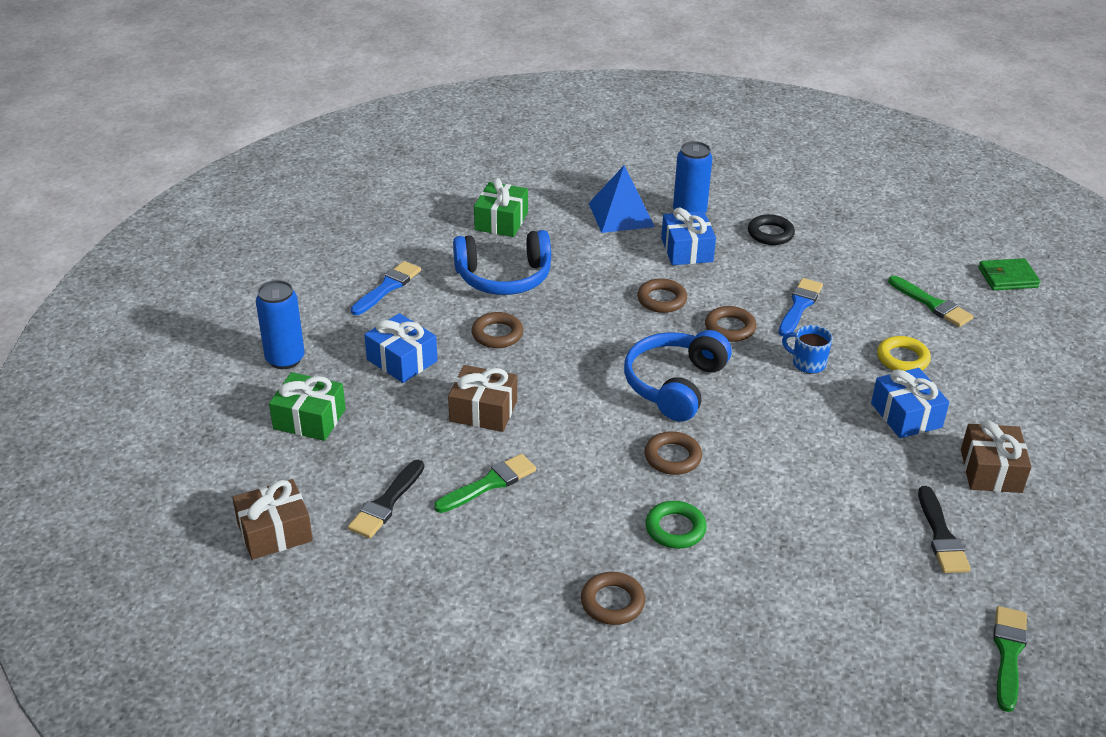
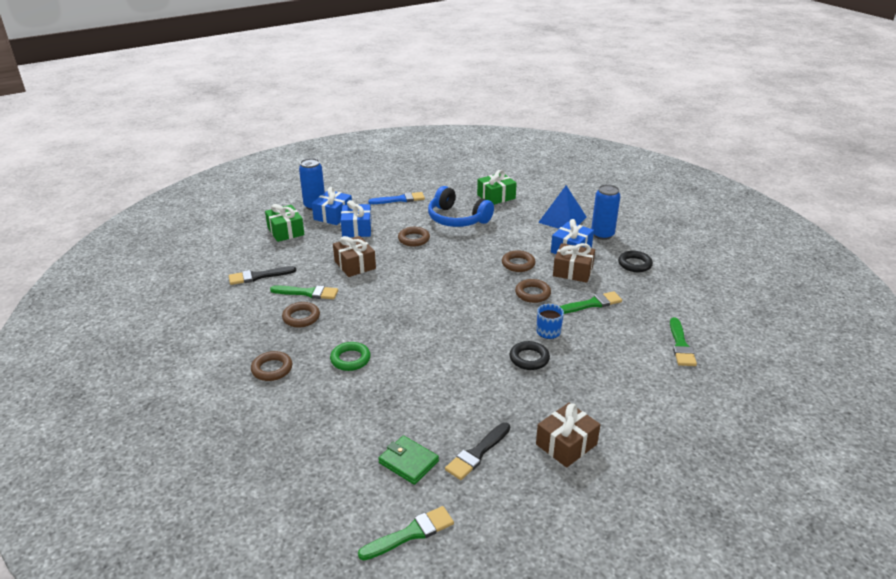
camera: 45 degrees right, 5 degrees down
(275, 532) = (205, 262): brown gift -> brown gift (573, 271)
(672, 457) = (403, 330): brown ring -> brown ring (301, 317)
(674, 385) = (459, 302): blue headphones -> none
(799, 306) = (591, 304): blue brush -> green brush
(836, 405) = (529, 358): none -> black ring
(902, 359) = (610, 360): yellow ring -> none
(906, 415) = (562, 387): blue gift -> blue gift (333, 215)
(1007, 277) = (764, 359): green wallet -> green wallet (408, 462)

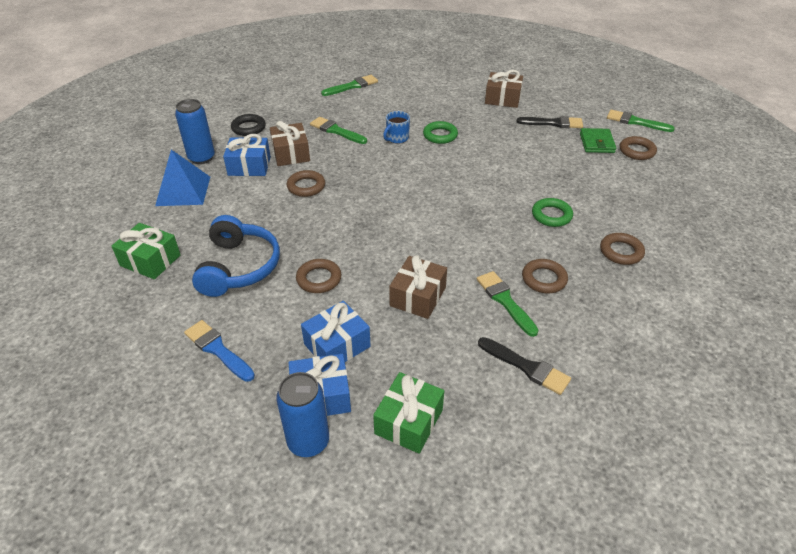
camera: 125 degrees left, 10 degrees up
(529, 358) = (440, 135): black ring -> green ring
(532, 293) = (350, 162): brown ring -> brown ring (637, 151)

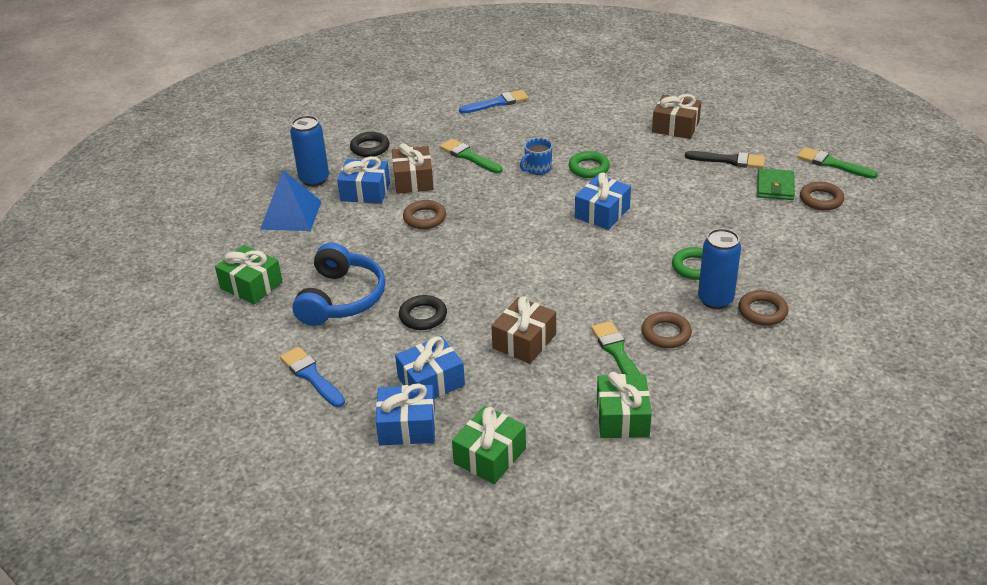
camera: 10 degrees right, 5 degrees down
(308, 442) = (389, 464): blue can -> blue can (715, 300)
(319, 279) = (423, 316): brown ring -> black ring
(352, 86) = (497, 103): green brush -> blue brush
(460, 173) = (602, 213): none -> blue gift
(526, 367) = (622, 417): black brush -> green gift

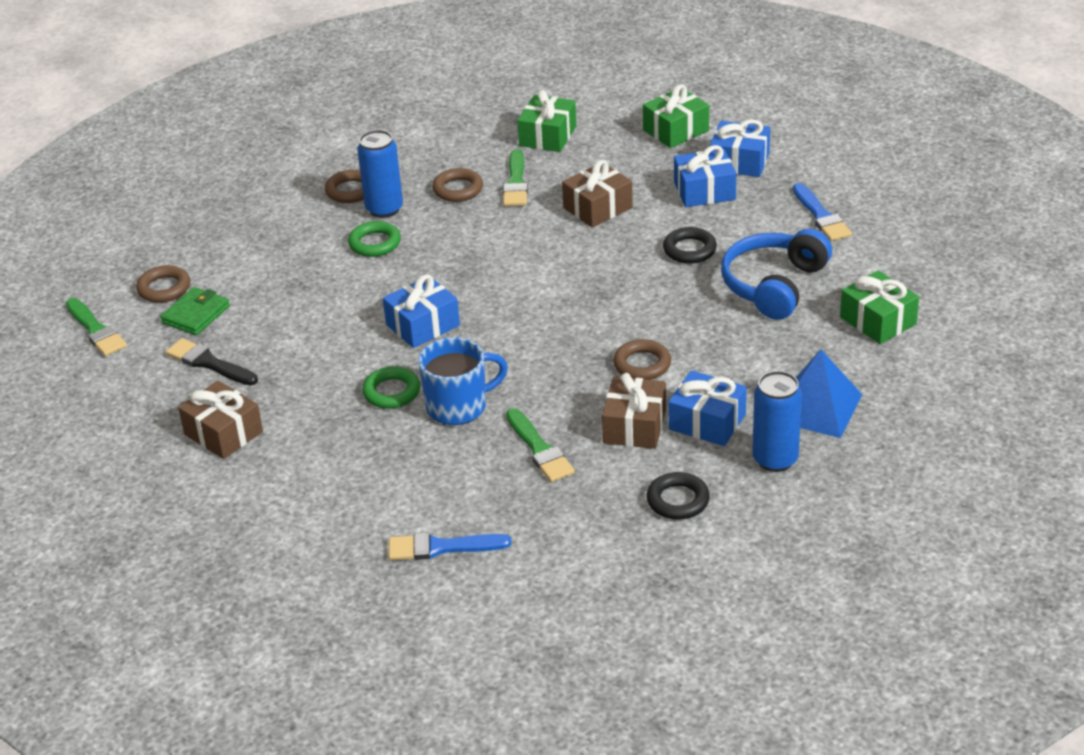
camera: 160 degrees left, 0 degrees up
(537, 169) = (458, 406): blue mug -> blue mug, size x1.62

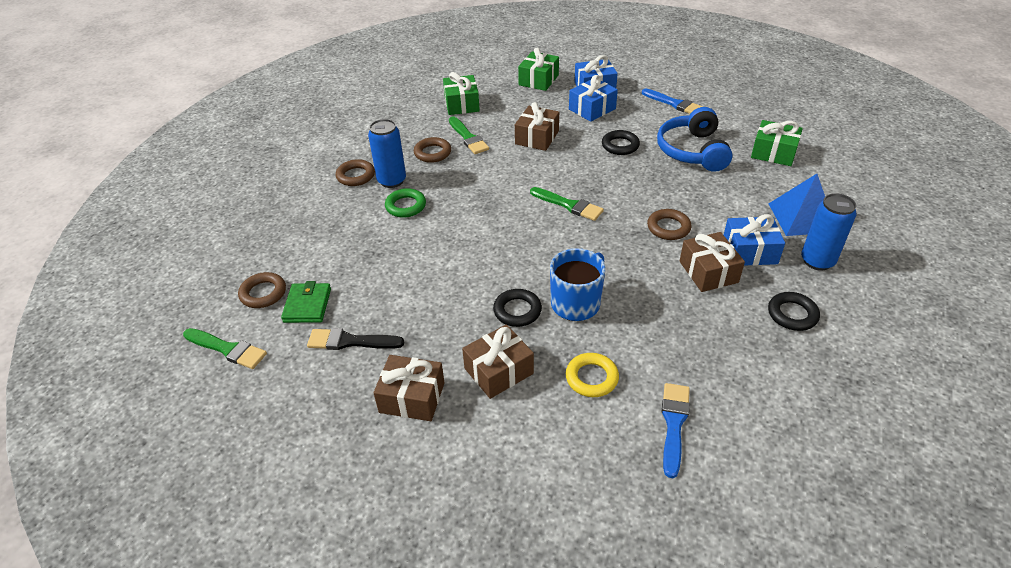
camera: 30 degrees left, 5 degrees up
(322, 440) = (499, 371): none -> brown gift
(391, 392) = (517, 311): green ring -> black ring
(404, 479) = (591, 378): none -> yellow ring
(423, 325) = (494, 252): blue gift -> none
(441, 547) = (674, 424): blue brush -> blue brush turned 135 degrees clockwise
(539, 449) = (664, 314): green brush -> green brush (569, 205)

